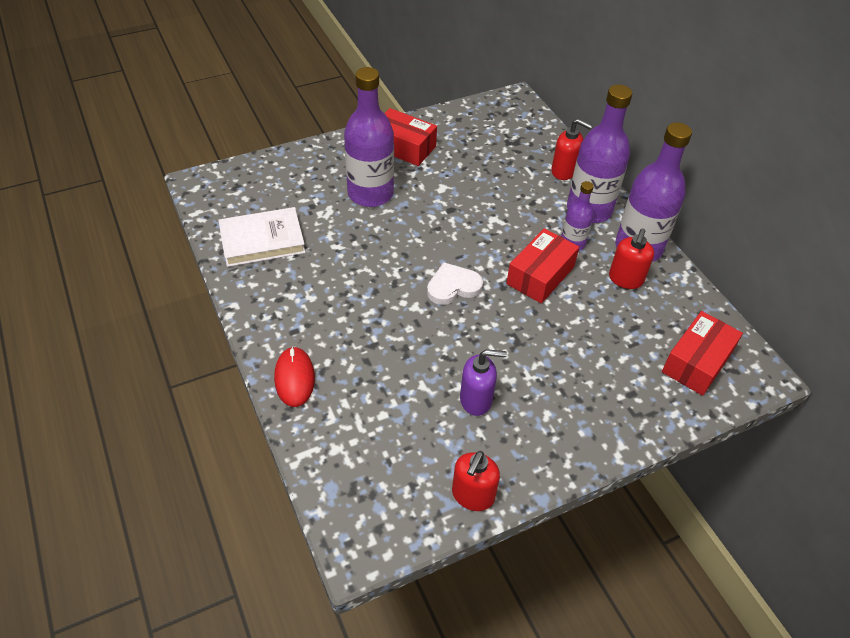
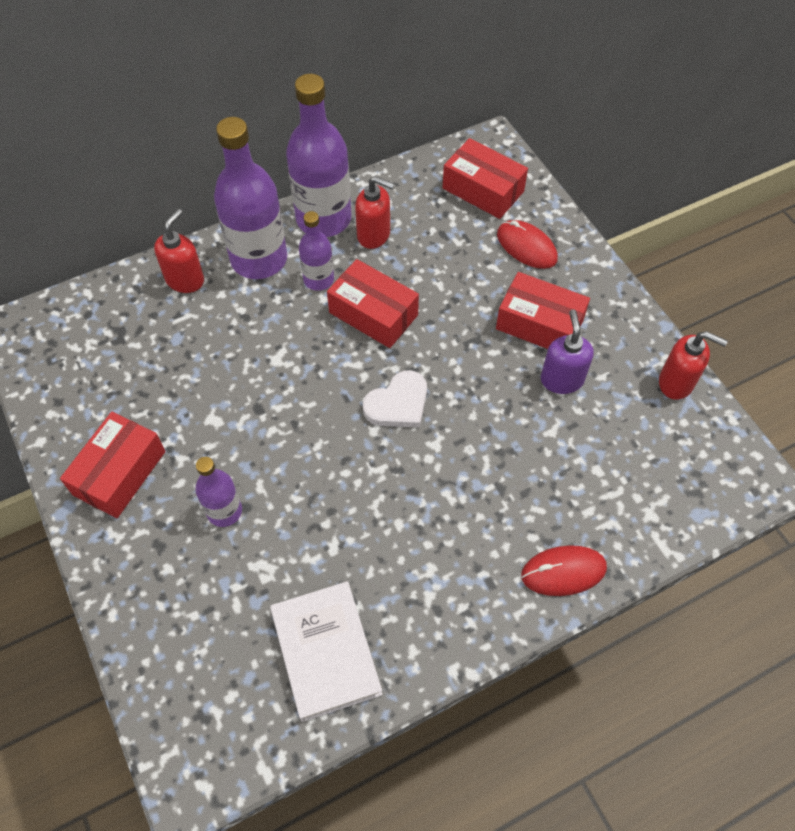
camera: 90 degrees left, 10 degrees up
(370, 194) = (224, 511): purple bottle -> purple bottle, size x0.53
(453, 286) = (398, 403): white heart -> white heart turned 105 degrees counterclockwise
(537, 390) = (539, 324): none -> red box
(629, 390) = (526, 247): none -> red mouse

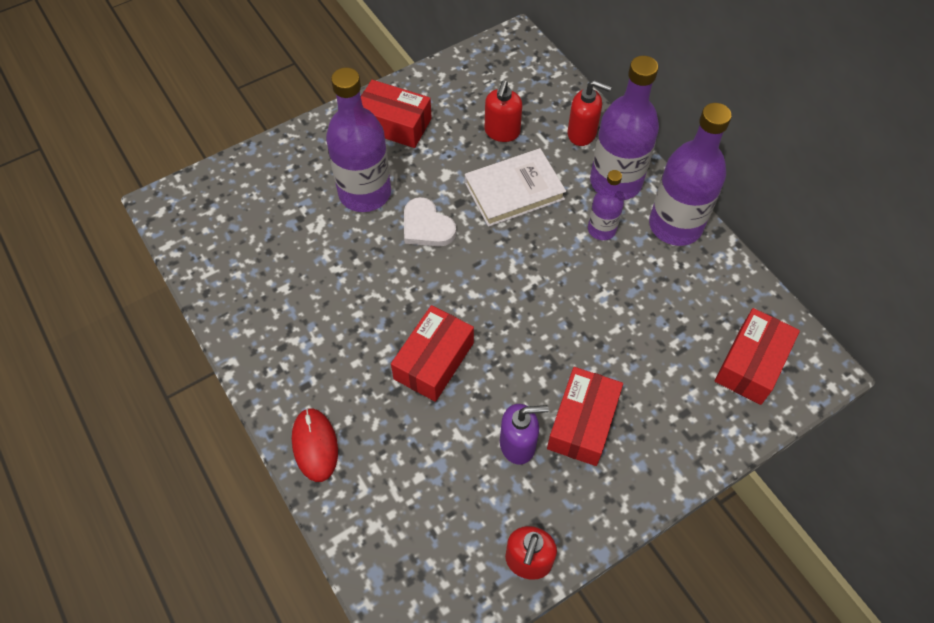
camera: 85 degrees right, 0 degrees up
(224, 511) = (365, 193): purple bottle -> purple bottle, size x1.88
(326, 652) = (250, 272): white book -> white book (514, 191)
(373, 314) = (570, 276): red box -> red box (433, 361)
(374, 235) = (665, 269): red soap dispenser -> red soap dispenser (502, 132)
(398, 403) = (475, 304): white heart -> white heart (426, 226)
(526, 247) = (682, 409): red mouse -> none

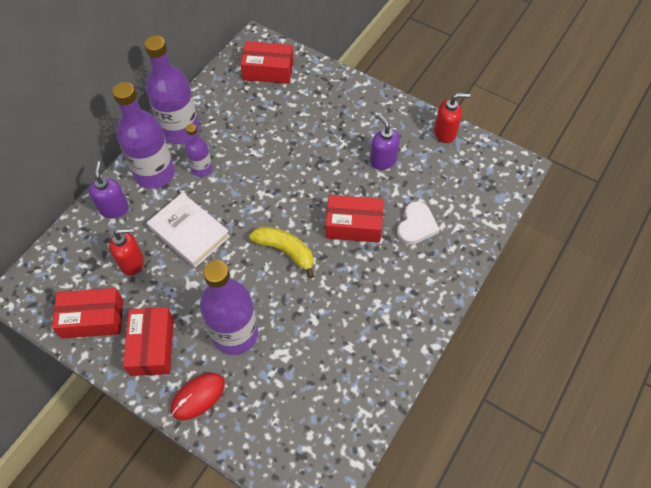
camera: 115 degrees left, 0 degrees up
(315, 445) = (449, 265): red mouse -> red mouse (198, 397)
(426, 226) = (247, 276): white heart -> white heart (416, 225)
(437, 274) = (286, 251): none -> yellow banana
(582, 133) = (114, 208): red soap dispenser -> purple soap dispenser
(582, 423) = (351, 135): red box -> red box (92, 318)

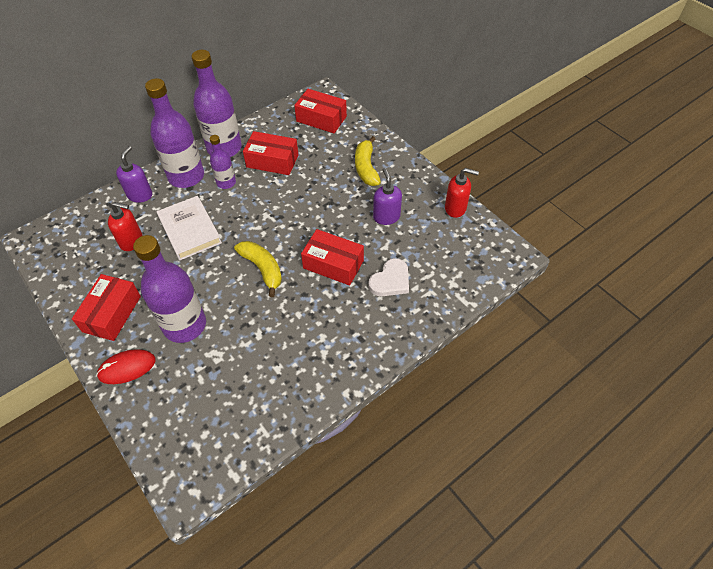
camera: 20 degrees right, 5 degrees down
(92, 318) = (77, 276): red box -> red box (272, 161)
(339, 113) = (366, 168): none -> yellow banana

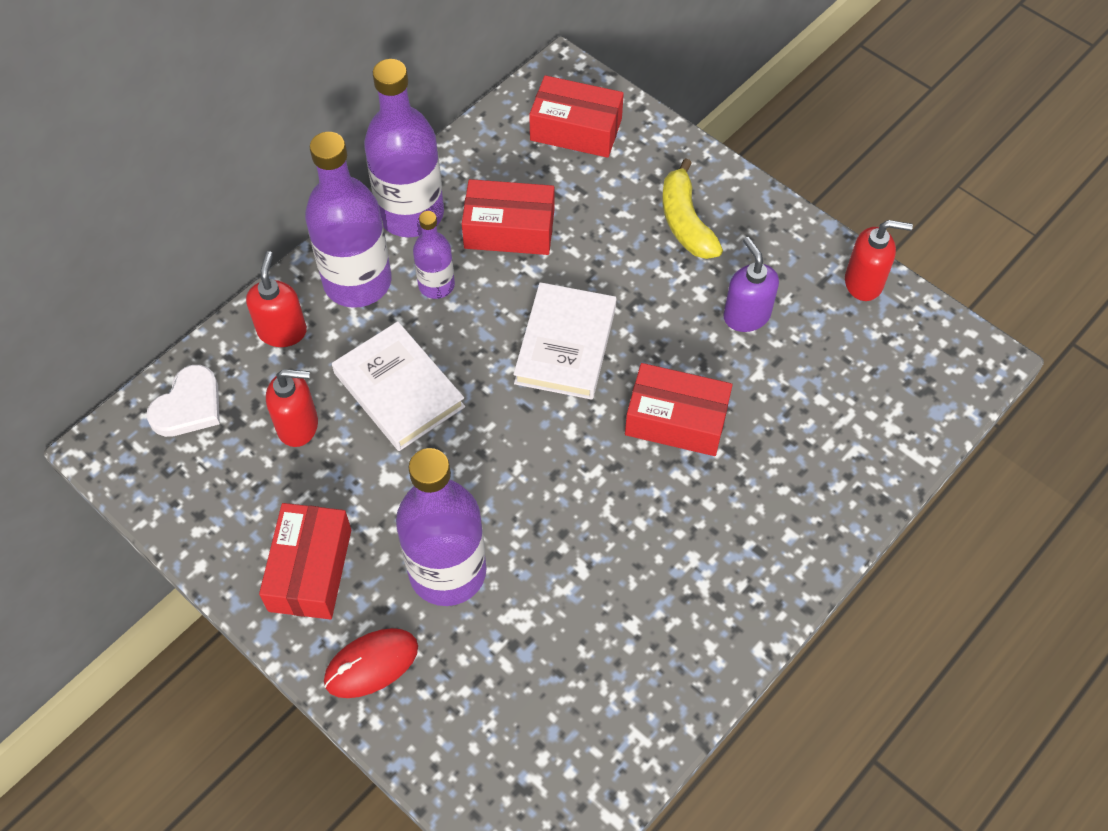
camera: 10 degrees left, 5 degrees up
(140, 195) = (282, 331): purple soap dispenser -> red soap dispenser
(263, 269) = (554, 446): yellow banana -> none
(284, 219) = (565, 345): none -> white book
(390, 280) = (783, 437): white heart -> white heart (188, 406)

